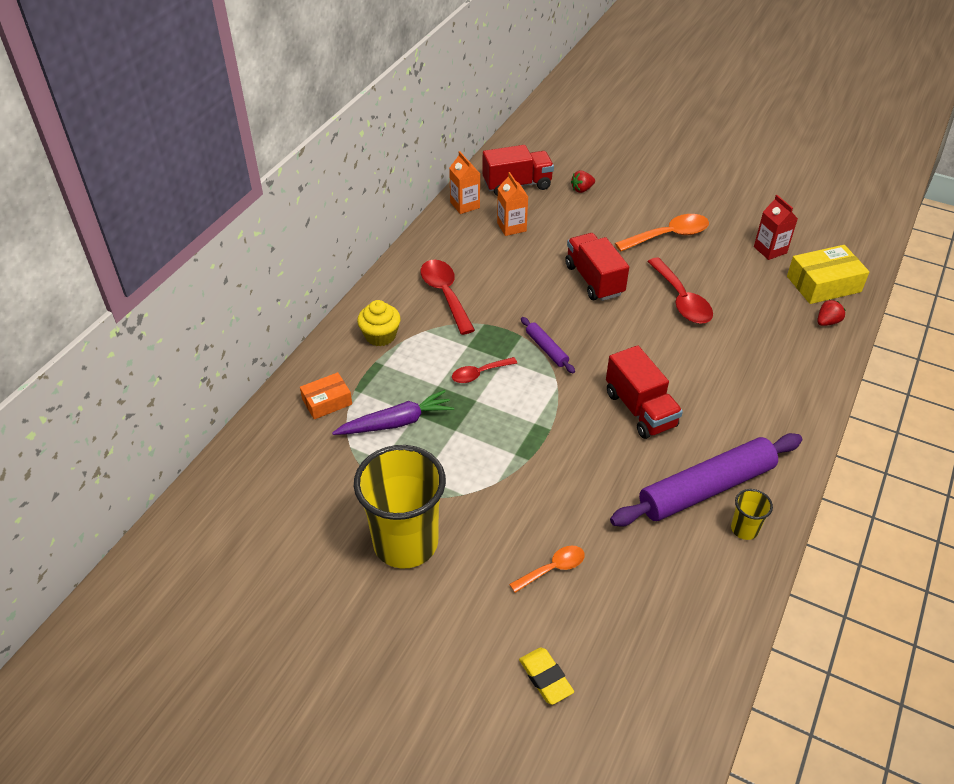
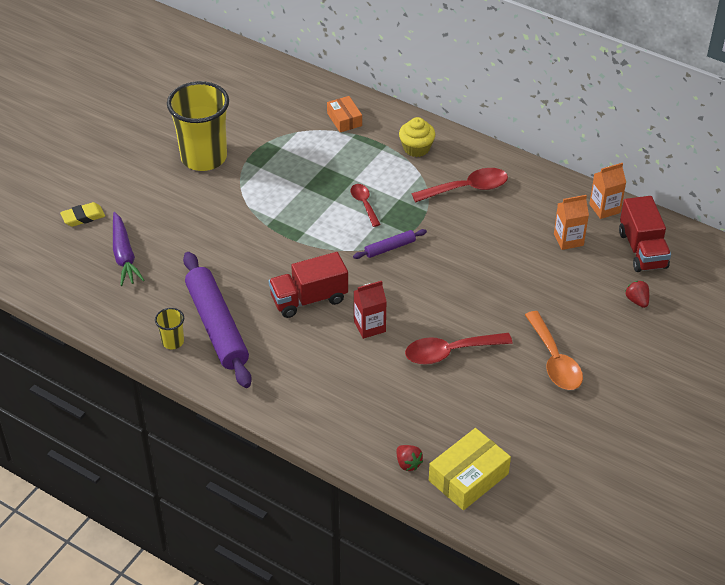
camera: 95 degrees right, 0 degrees up
(396, 422) = (317, 155): purple carrot -> purple carrot (124, 255)
(552, 569) = (164, 229): orange spoon -> none
(594, 280) = (483, 291): red truck -> none
(770, 250) = (529, 443): red carton -> red carton (369, 326)
(823, 284) = (468, 477): yellow box -> yellow box turned 60 degrees clockwise

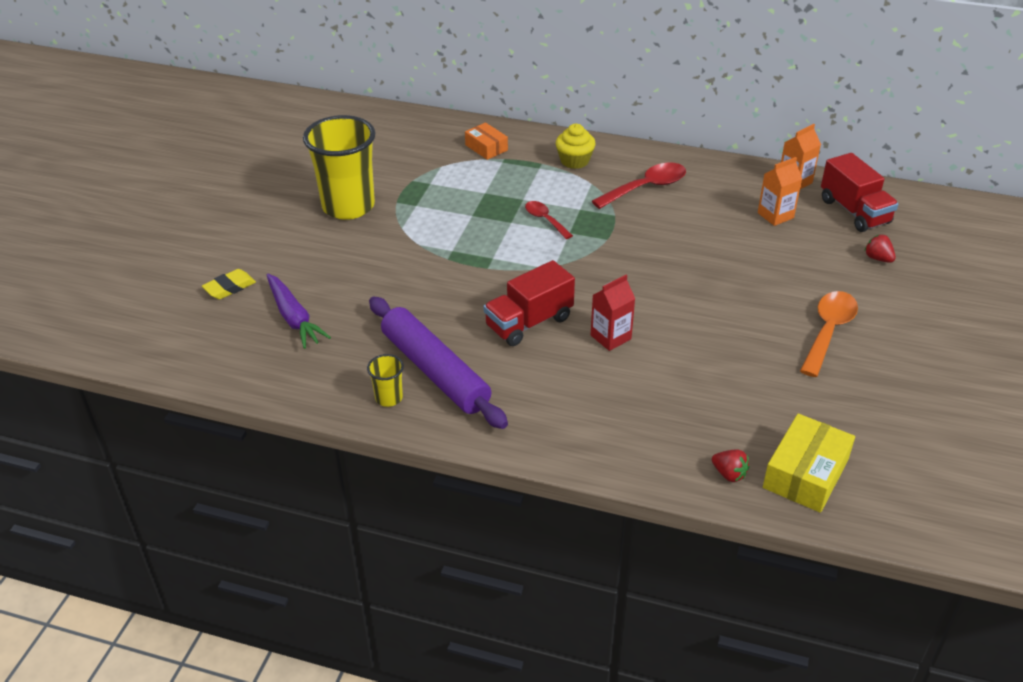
camera: 15 degrees left, 5 degrees down
(390, 248) = (593, 256): purple rolling pin -> none
(450, 352) = (713, 345): red spoon -> none
(554, 360) = (828, 331): orange spoon -> orange spoon turned 120 degrees counterclockwise

